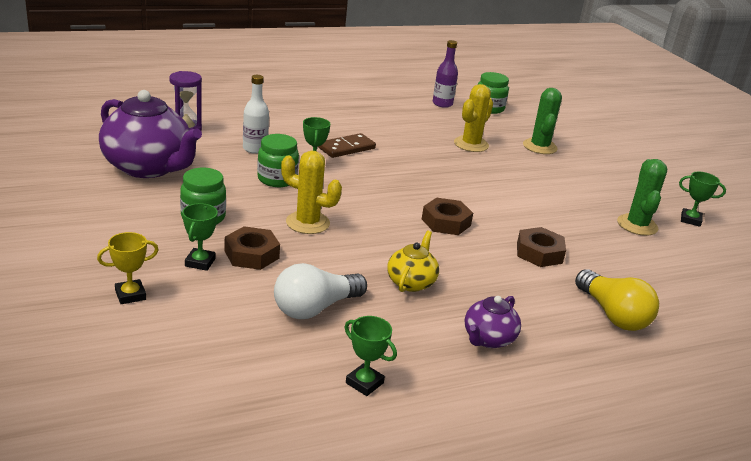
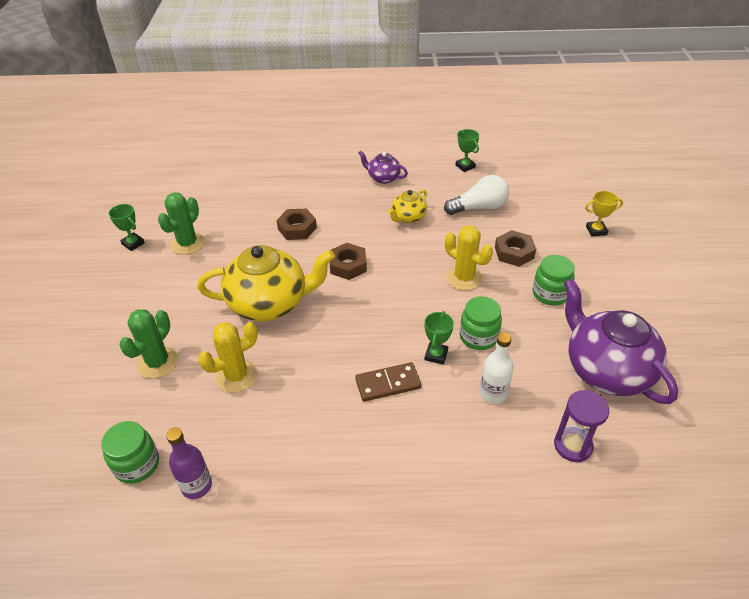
camera: 155 degrees left, 15 degrees up
(200, 262) = (552, 250): green trophy -> none
(488, 339) = (383, 178): purple teapot -> purple teapot turned 120 degrees counterclockwise
(494, 186) = (269, 303): none -> yellow teapot
(613, 315) = (293, 181): yellow light bulb -> none

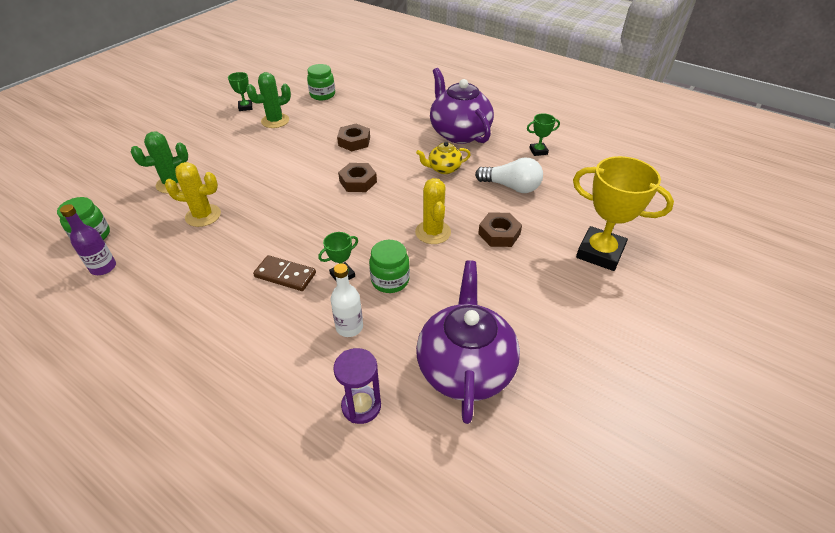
camera: 35 degrees right, 0 degrees up
(269, 303) = (277, 181): yellow teapot -> none
(383, 178) = (459, 133): purple teapot -> purple teapot, size x2.01
(465, 166) = (538, 151): green trophy -> green trophy turned 75 degrees clockwise
(550, 294) = (490, 281): green jar -> green jar (322, 95)
(596, 230) = (600, 253): yellow trophy -> yellow trophy, size x2.14

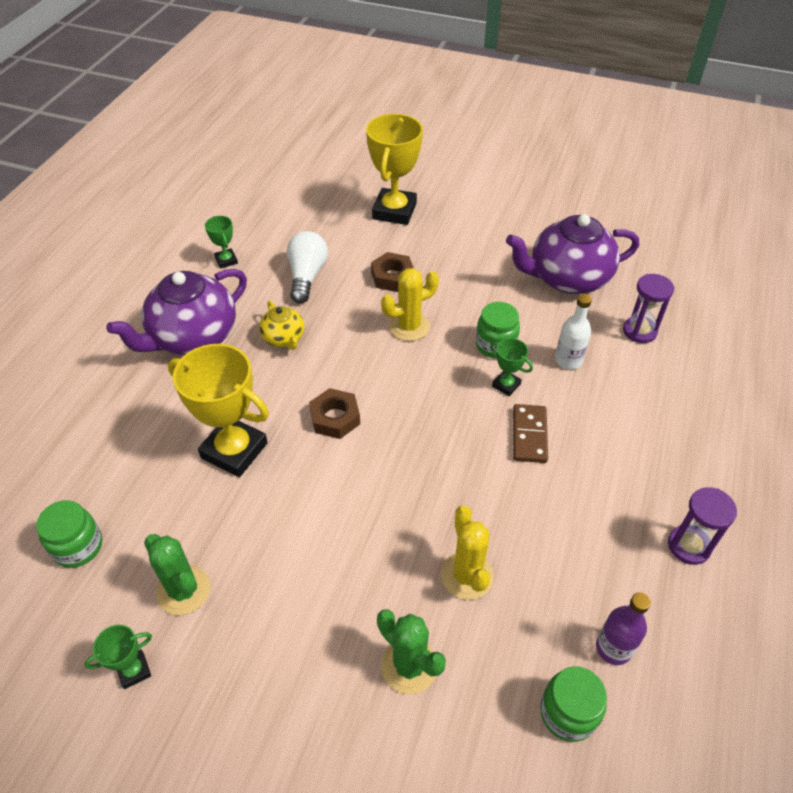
camera: 105 degrees left, 5 degrees up
(126, 339) = (689, 546): none -> purple hourglass
(354, 141) = (234, 450): brown nut -> yellow trophy

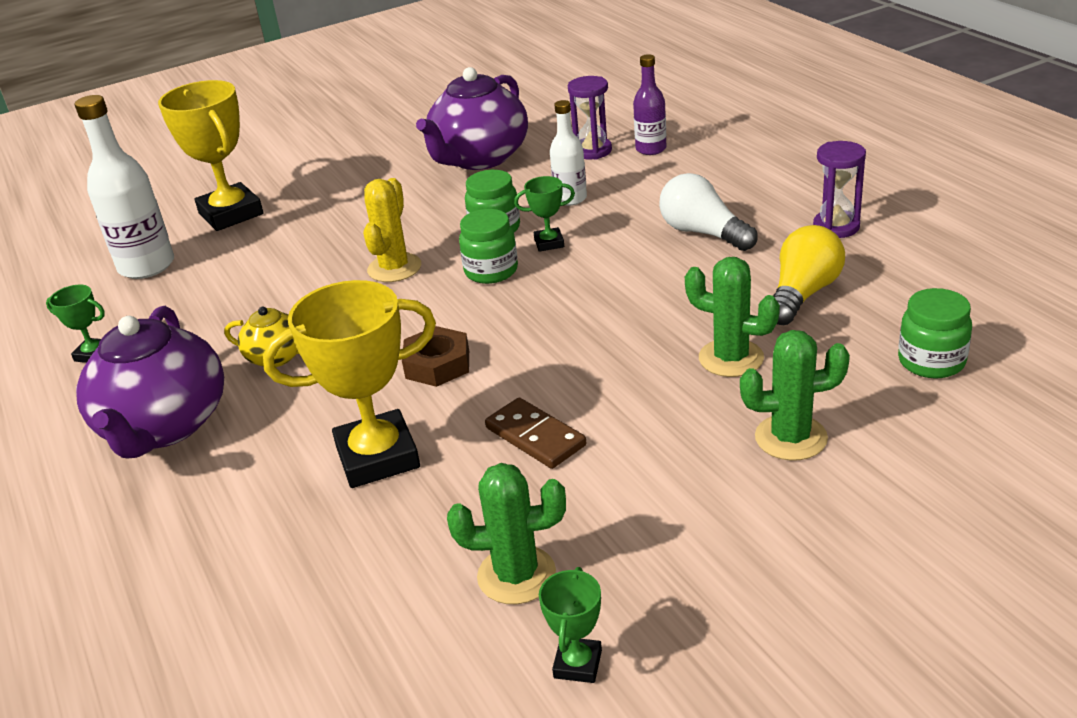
camera: 45 degrees left, 15 degrees down
(78, 546) = (337, 654): green jar -> green jar (491, 271)
(307, 276) = (218, 305): white light bulb -> white light bulb (703, 233)
(315, 217) = (146, 266): none -> white bottle
(392, 277) = (314, 251): brown nut -> none
(467, 575) = (731, 358): yellow cactus -> green cactus
(529, 435) = (623, 255): brown domino -> brown domino (535, 436)
(580, 575) = (803, 294): none -> yellow light bulb
(613, 648) = (892, 309): purple bottle -> purple bottle (651, 149)

